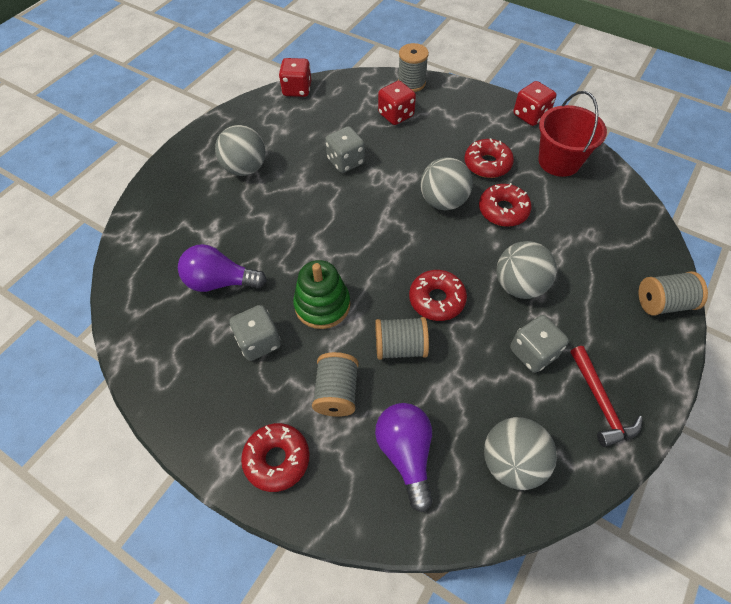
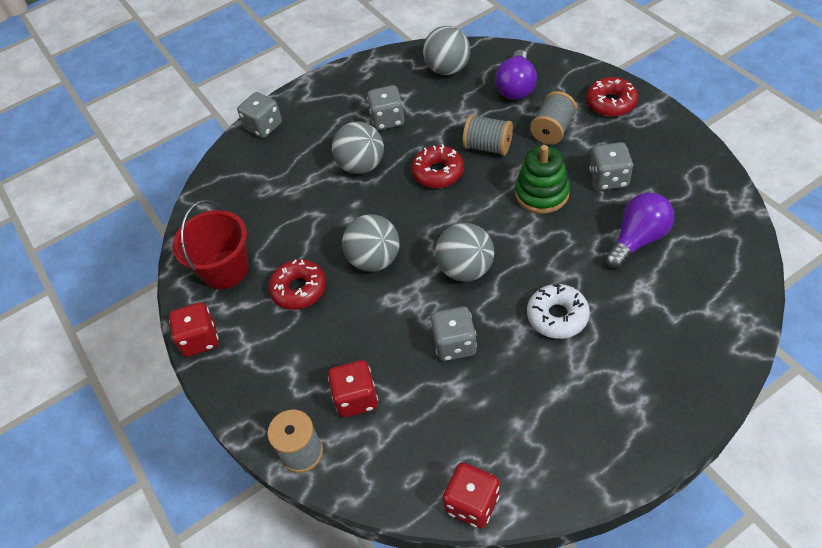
camera: 150 degrees left, 5 degrees down
(220, 282) = (638, 240): purple light bulb -> purple light bulb turned 75 degrees counterclockwise
(245, 168) = (585, 374): grey ball -> grey ball (466, 269)
(275, 200) = (557, 316): none -> white donut
(503, 210) = (323, 233): red donut -> none
(600, 402) = (365, 84): red hammer -> none
(663, 303) = (264, 126): grey spool -> grey dice

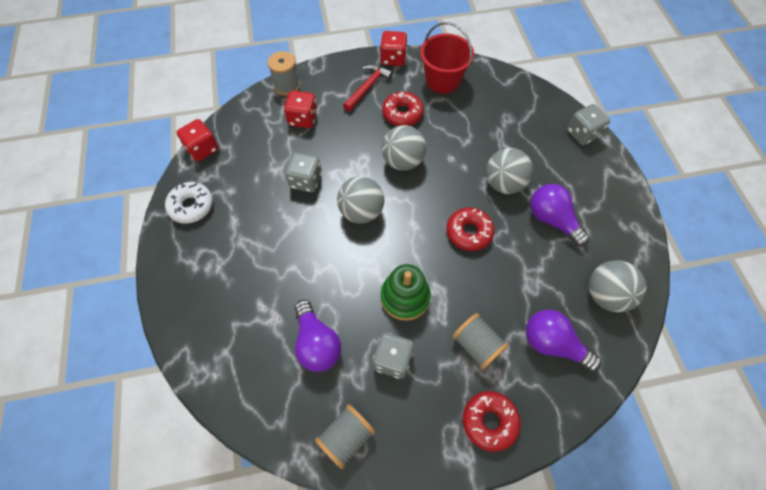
camera: 105 degrees right, 10 degrees up
(267, 346) = (367, 87): none -> red hammer
(388, 120) = (552, 220): grey dice -> purple light bulb
(488, 147) = (481, 282): grey spool -> grey spool (346, 437)
(557, 316) = (287, 249): white donut -> white donut (191, 206)

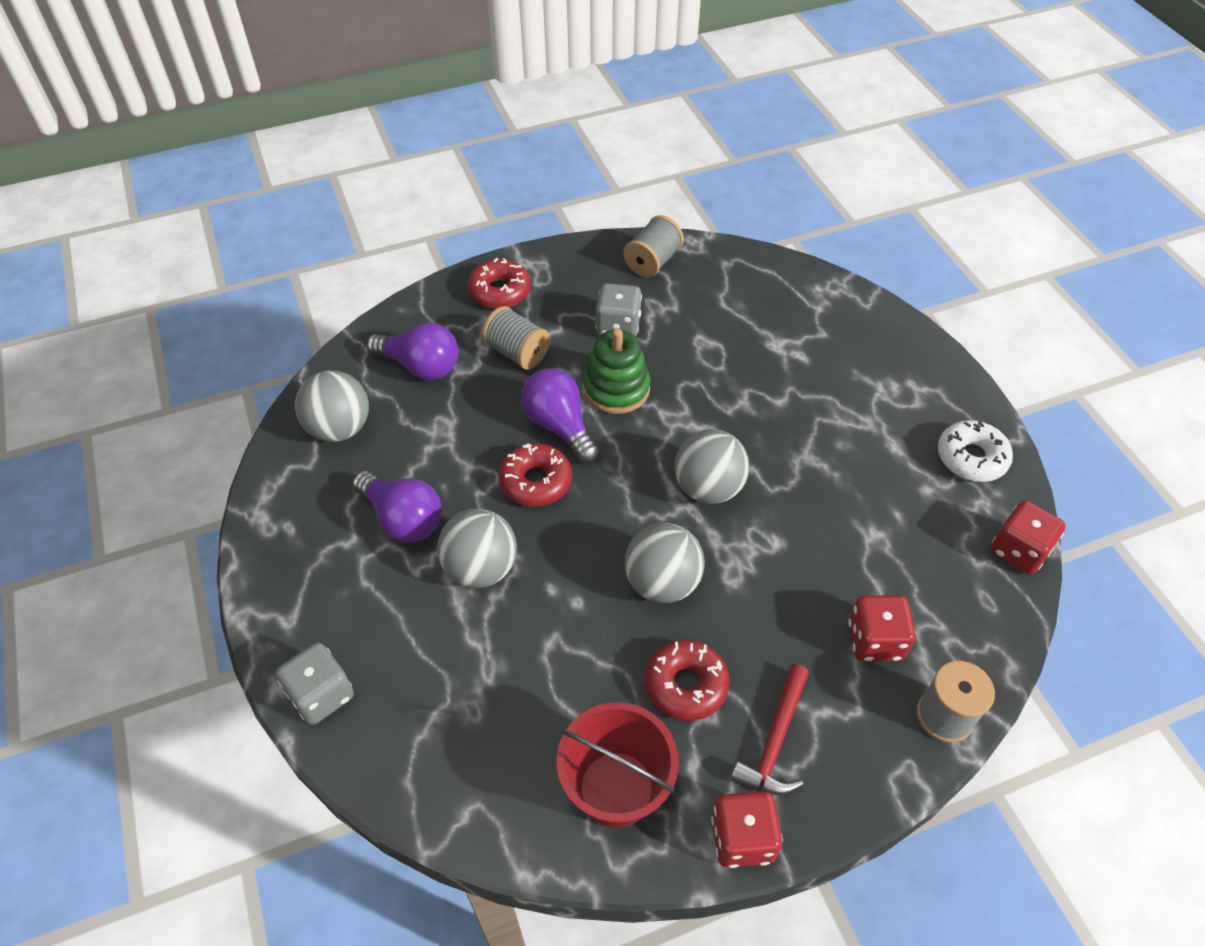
camera: 170 degrees right, 10 degrees down
(306, 181) = (815, 523): grey dice -> none
(317, 343) = (714, 329): purple light bulb -> purple light bulb (559, 426)

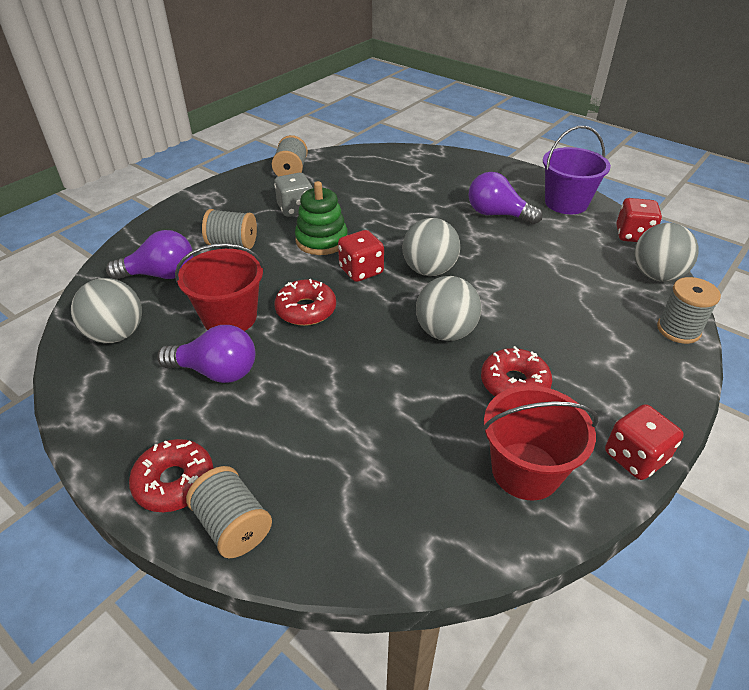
camera: 30 degrees left, 10 degrees down
(321, 695) = (233, 525): grey dice -> grey spool
(454, 456) = (230, 317): none -> red bucket
(480, 568) = (305, 377): grey ball -> grey ball (656, 275)
(500, 291) = (192, 216): red donut -> red donut (174, 482)
(559, 426) = (297, 273): purple light bulb -> purple light bulb (497, 214)
(775, 741) = (599, 389): red hammer -> none
(875, 640) = (603, 308): red dice -> red dice (361, 271)
(971, 458) = (566, 203): white donut -> purple bucket

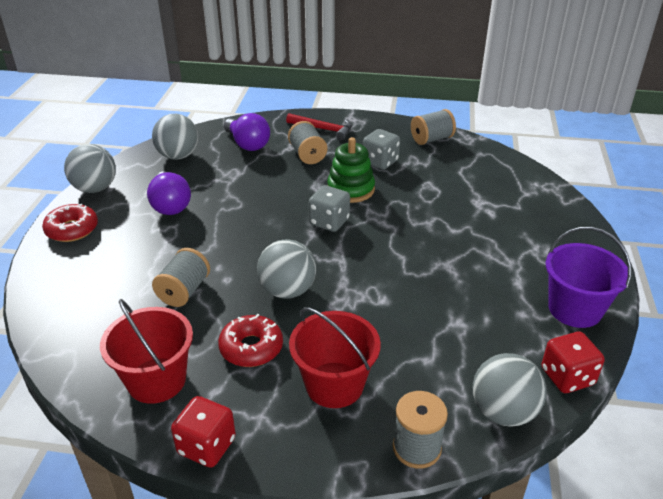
camera: 60 degrees right, 5 degrees down
(197, 218) = (323, 129): none -> red hammer
(230, 317) = (226, 188): red bucket -> red bucket (334, 385)
(233, 525) = (50, 263): grey spool -> grey spool (184, 291)
(306, 310) = (259, 215): red donut -> none
(361, 271) = (329, 222): red dice -> grey dice
(429, 270) = (363, 256): grey ball -> grey ball (95, 188)
(497, 214) = (495, 268): purple light bulb -> none

